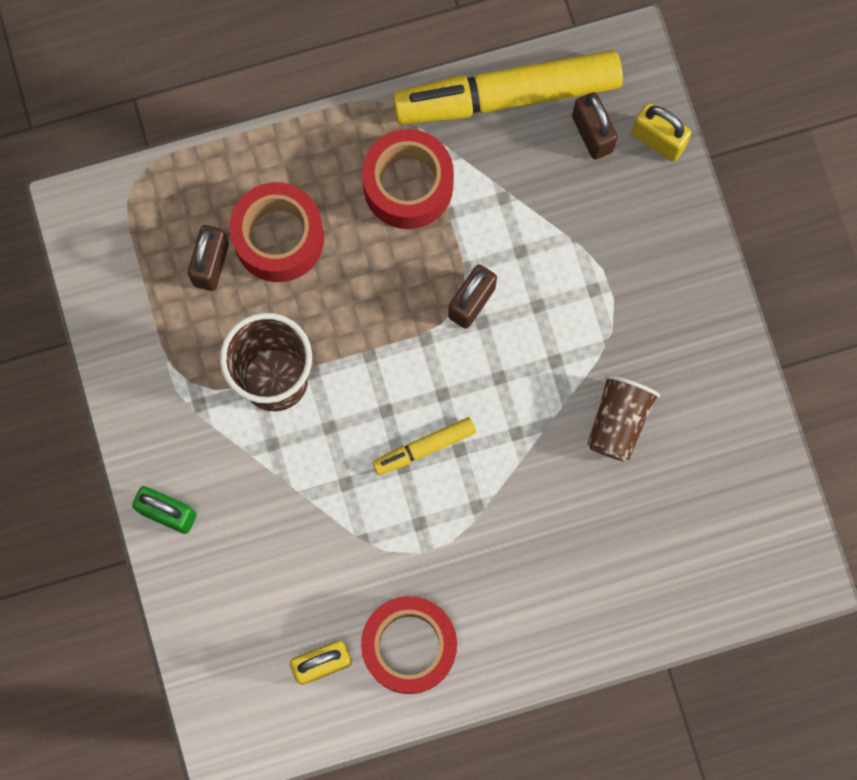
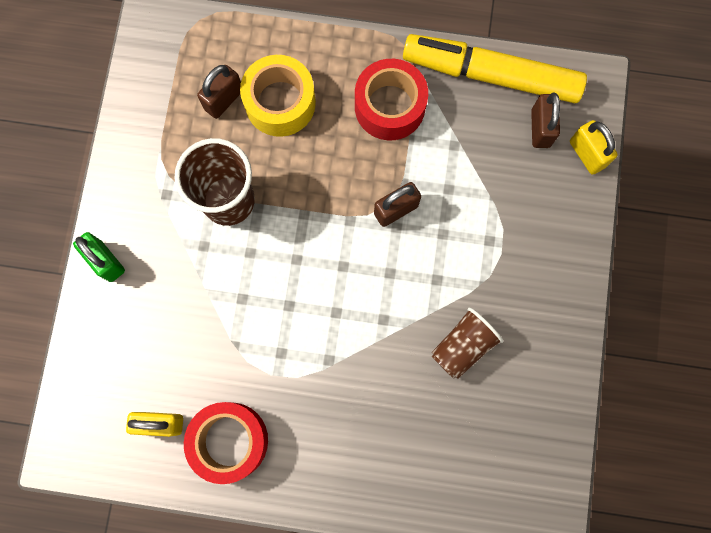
camera: 25 degrees right, 0 degrees up
(278, 238) = (280, 103): red tape -> yellow tape
(424, 448) = (311, 299): yellow marker -> none

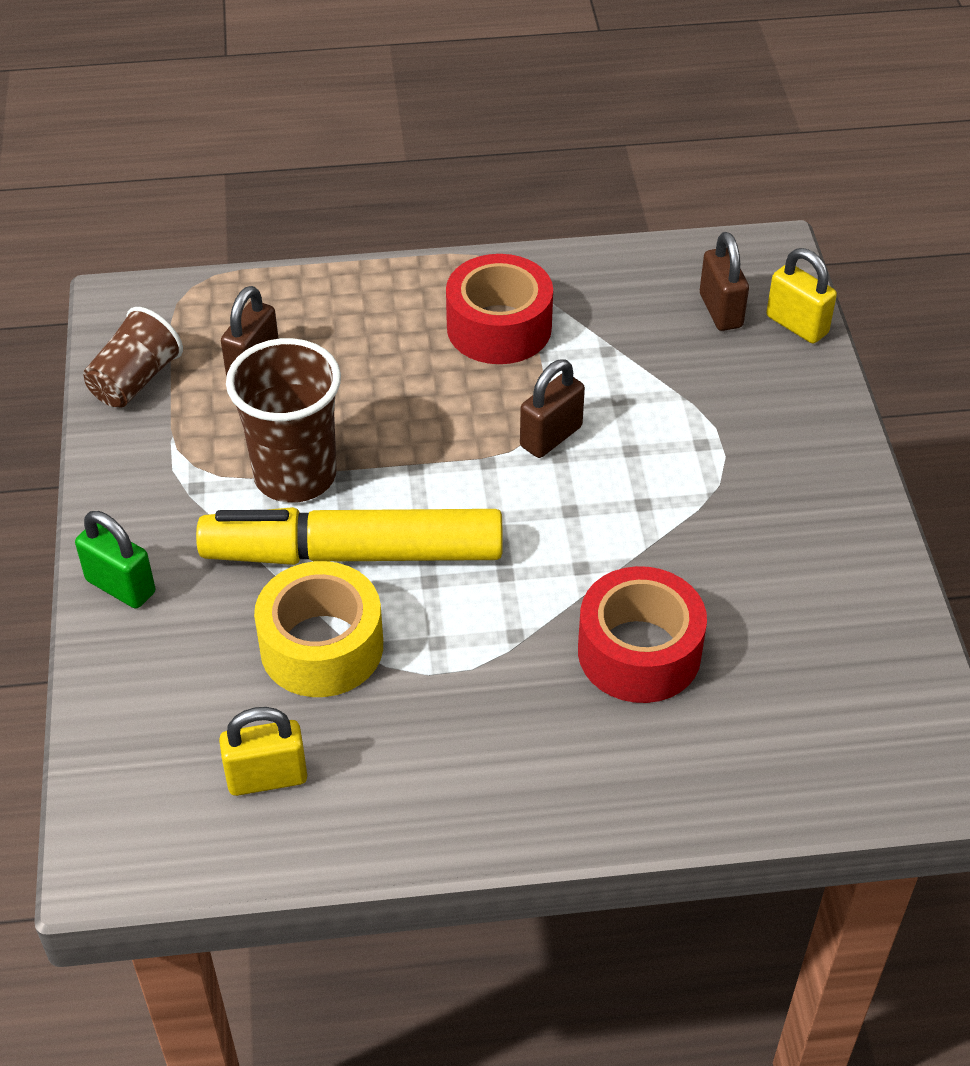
camera: 15 degrees left, 30 degrees down
(229, 441) = (390, 775): red tape -> red tape (639, 652)
(280, 103) = (338, 352): yellow tape -> yellow tape (321, 646)
(462, 346) = (714, 573): brown cup -> brown cup (135, 380)
(491, 75) = (628, 269): yellow marker -> yellow marker (353, 554)

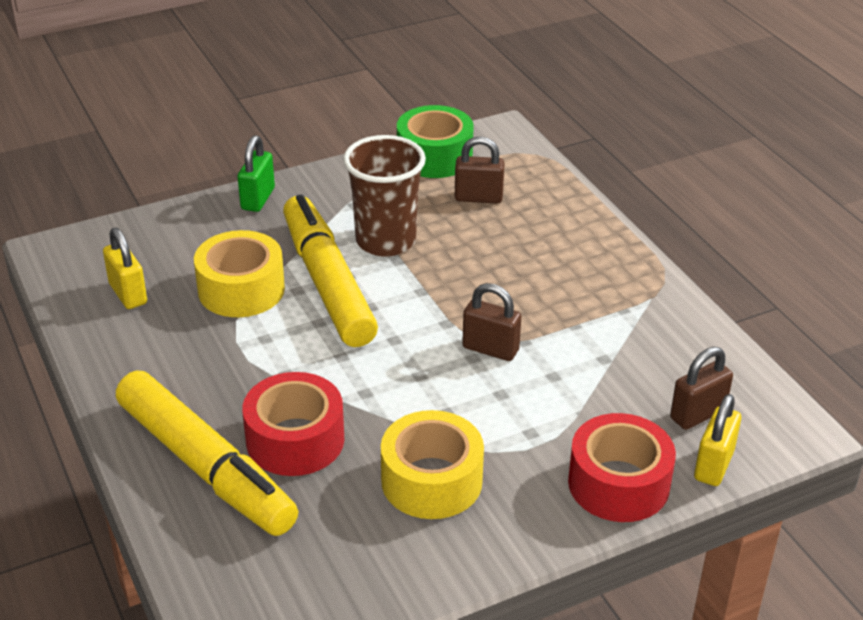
camera: 70 degrees right, 10 degrees down
(135, 380) = (434, 156): brown cup -> green tape
(499, 327) = (591, 297): red tape -> red tape (618, 483)
(655, 749) = (206, 467): none -> yellow marker
(748, 545) = (431, 481): none -> yellow tape

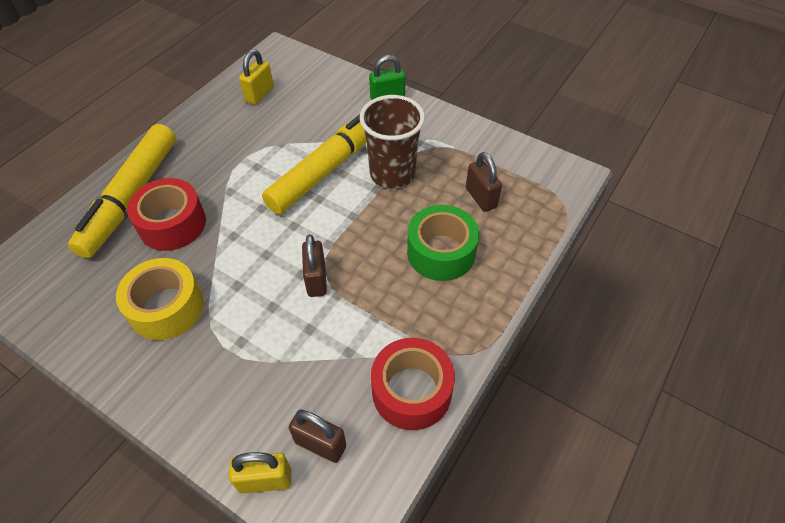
camera: 60 degrees right, 15 degrees up
(241, 289) = (295, 135): yellow tape -> none
(434, 156) = (507, 154): green tape -> green tape (441, 252)
(618, 483) = (213, 420): red tape -> red tape (411, 391)

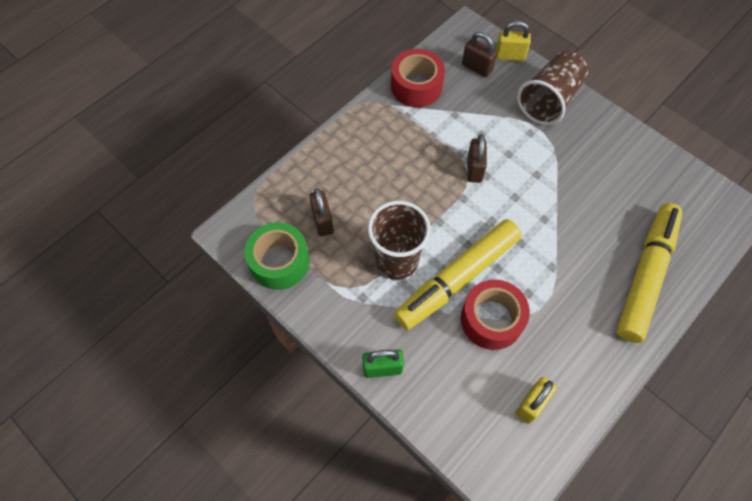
camera: 170 degrees left, 10 degrees up
(166, 308) = (589, 165): yellow tape -> none
(172, 224) = (599, 239): red tape -> red tape (491, 319)
(207, 401) = (549, 100): none -> brown cup
(441, 252) = (372, 176): green tape -> green tape (279, 262)

